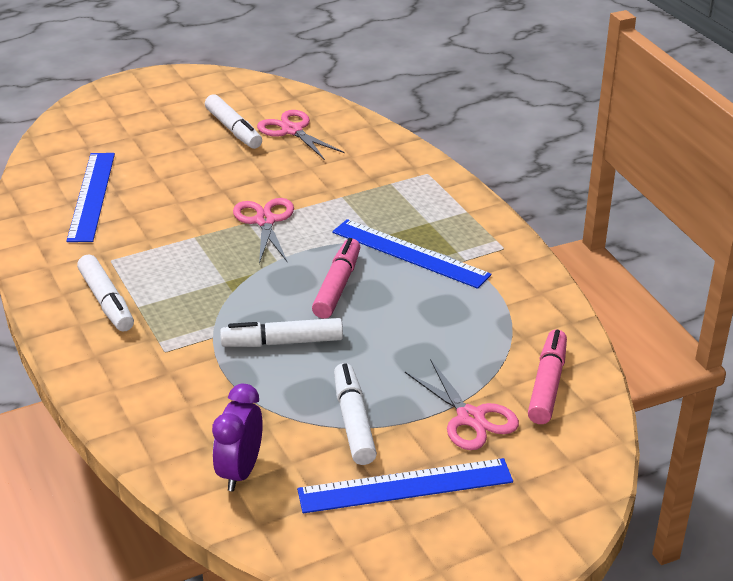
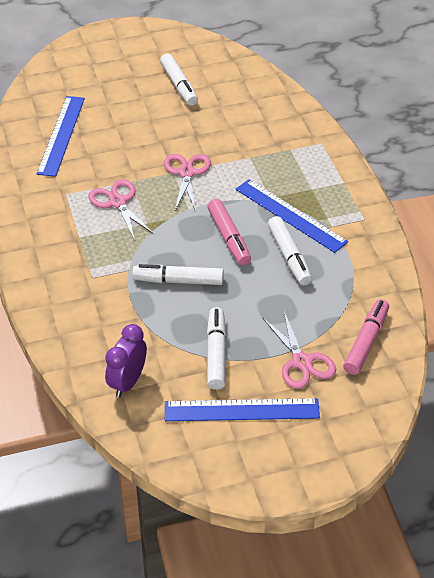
camera: 10 degrees right, 10 degrees up
(107, 301) = (57, 230): white marker -> white marker (289, 256)
(292, 130) = (224, 91): pink scissors -> pink scissors (117, 202)
(337, 286) = (229, 237): pink marker -> pink marker turned 135 degrees clockwise

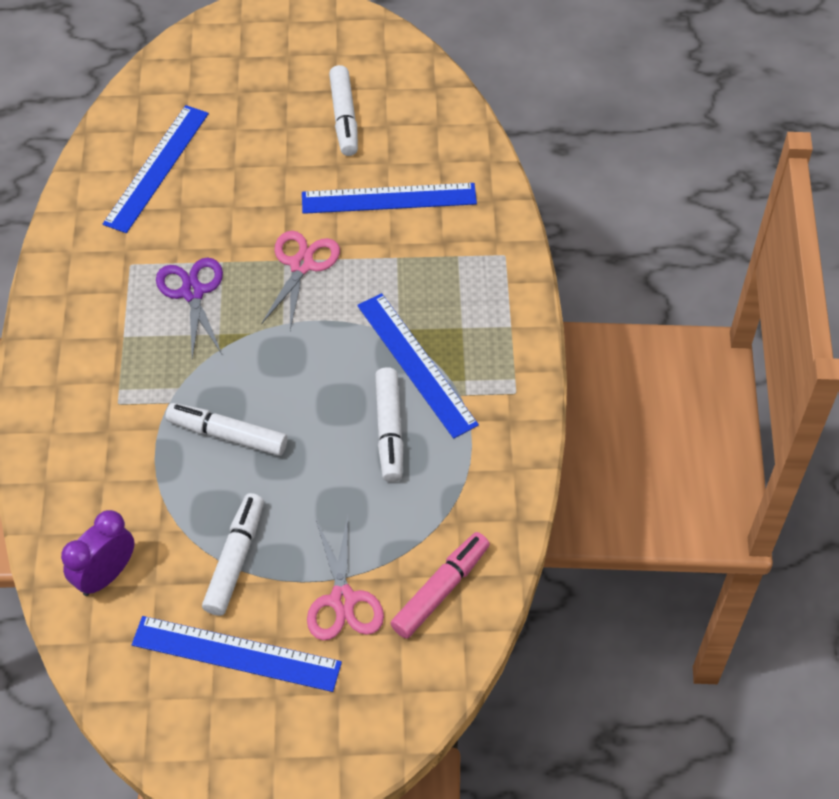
camera: 15 degrees right, 10 degrees up
(117, 202) = (192, 292): pink scissors -> purple scissors
(229, 125) = (389, 198): none -> blue ruler
(229, 237) = (319, 382): pink marker -> none

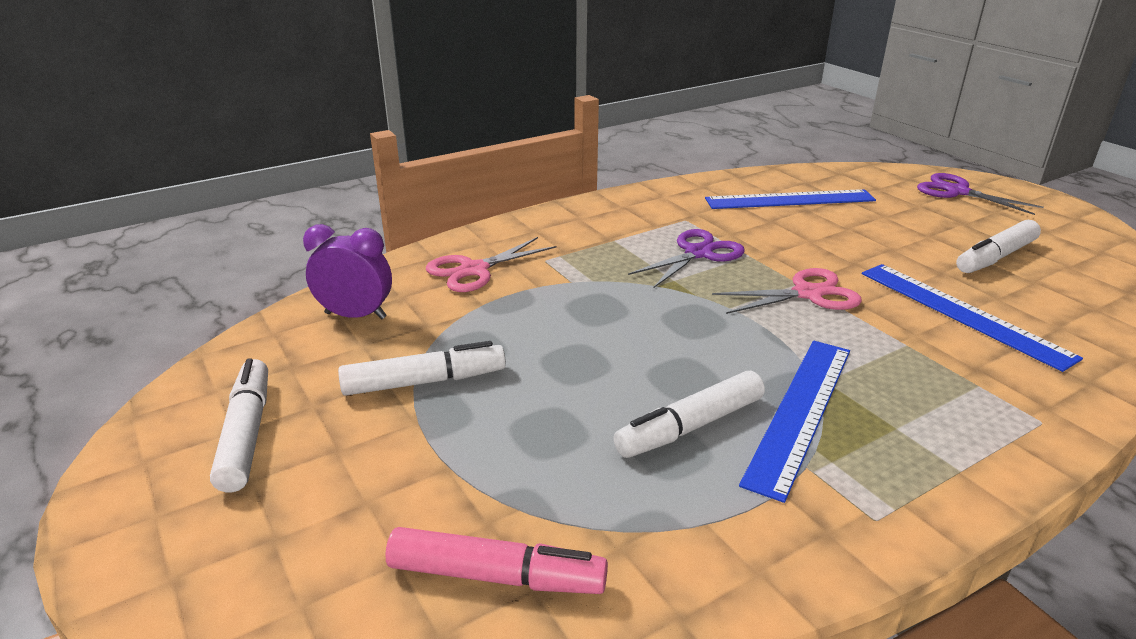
camera: 60 degrees right, 25 degrees down
(227, 435) = (569, 323): white marker -> white marker (246, 434)
(236, 653) = (300, 427): blue ruler -> none
(239, 48) = (957, 192): none -> purple scissors
(343, 600) = (421, 483): pink scissors -> pink scissors (474, 270)

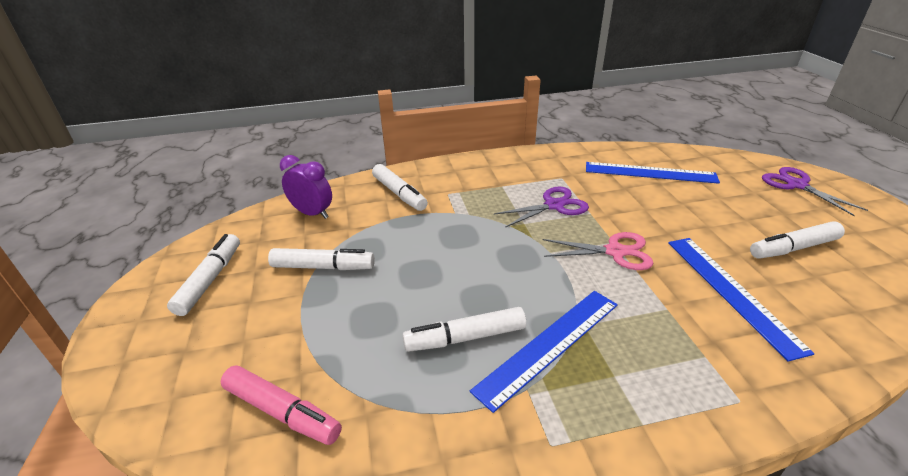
camera: 20 degrees right, 5 degrees up
(474, 270) = (399, 193): pink scissors -> white marker

